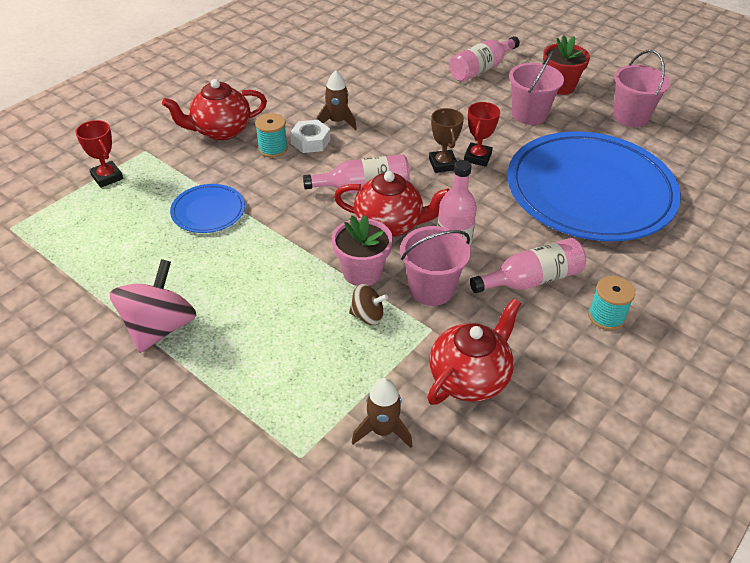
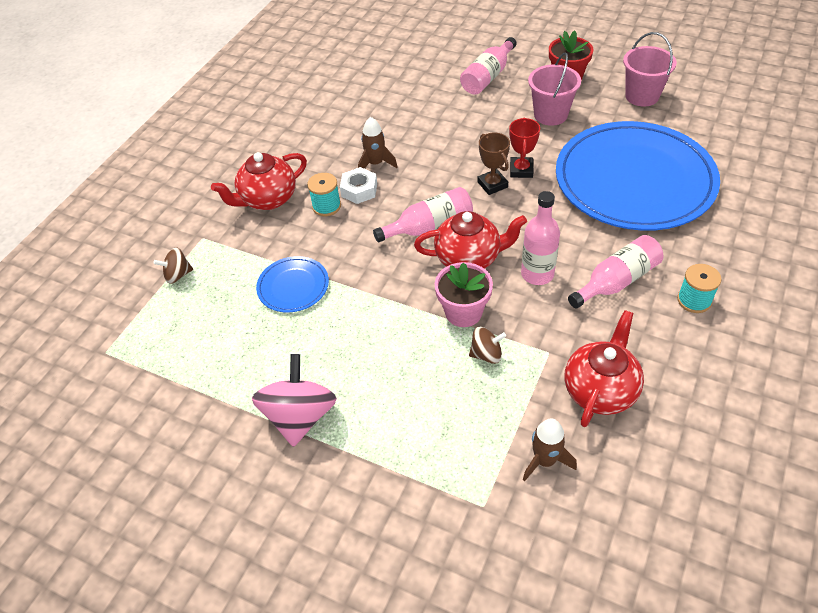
camera: 10 degrees left, 5 degrees up
(107, 177) = (178, 275): red trophy -> brown spinning top
(431, 289) = (532, 313): pink bucket -> none

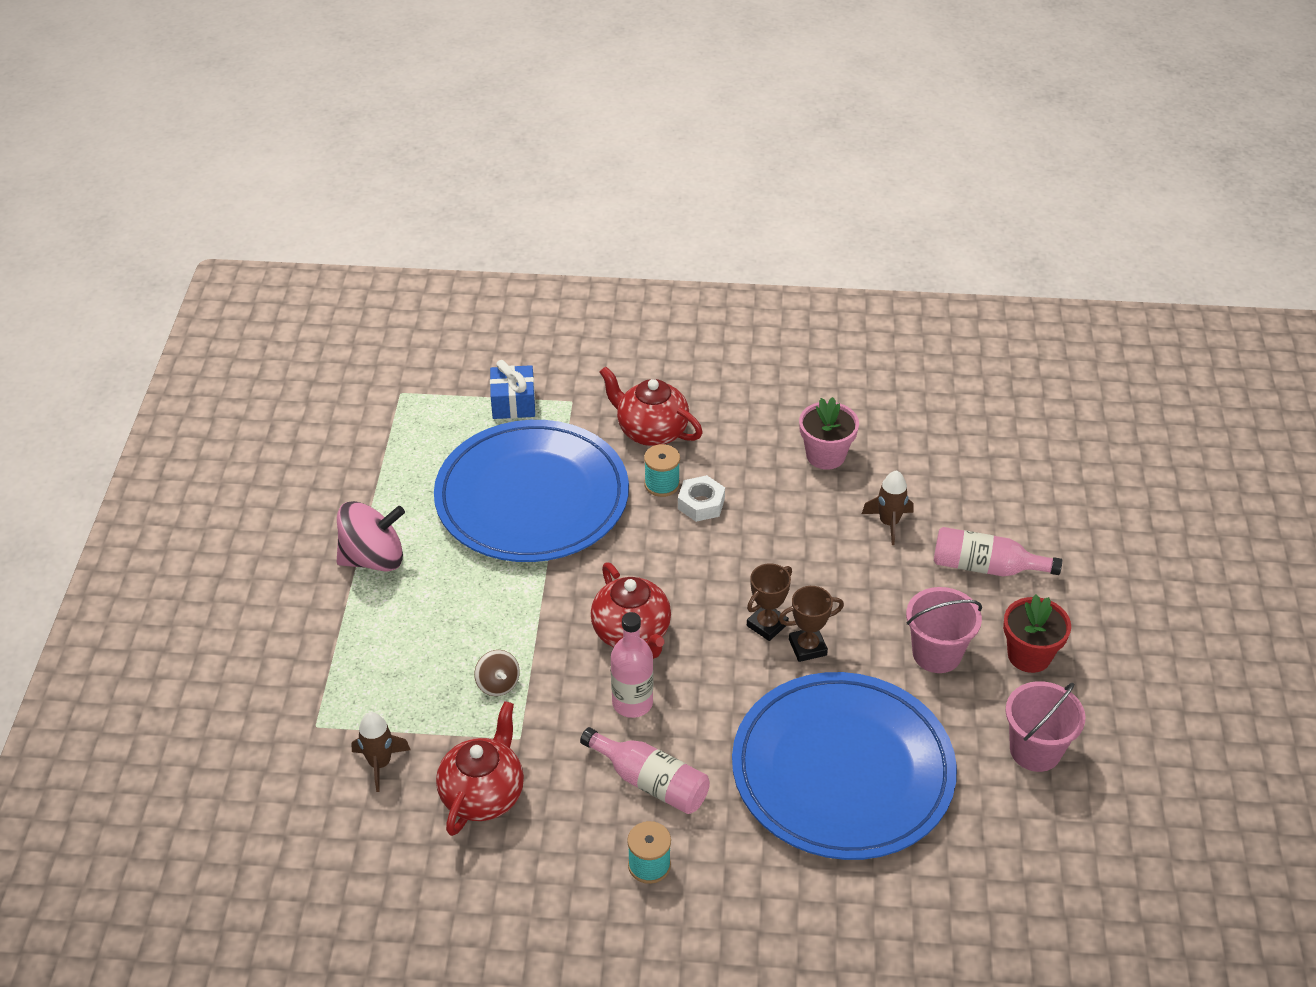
camera: 65 degrees right, 5 degrees down
(178, 275) = (513, 403): brown spinning top -> blue gift
(293, 286) = (532, 497): blue plate -> blue plate, size x2.37
(376, 163) = (753, 504): brown rocket -> brown rocket (889, 523)
(429, 226) = (669, 584): pink bottle -> none
(463, 312) = (549, 649): pink flower pot -> pink flower pot (825, 455)
(521, 170) = (807, 647): red trophy -> brown trophy
(600, 390) = (483, 794): red teapot -> red teapot turned 75 degrees counterclockwise

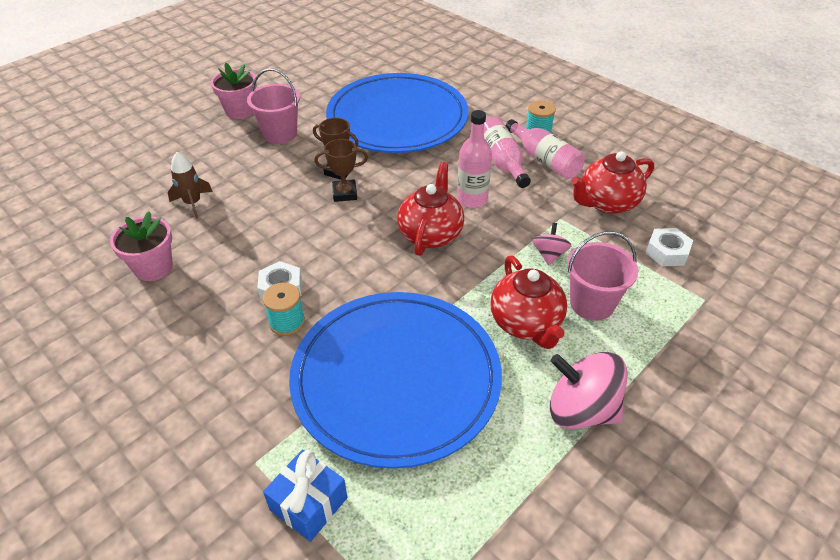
camera: 140 degrees left, 0 degrees up
(380, 763) = (667, 252): brown rocket -> white nut
(498, 684) = (549, 254): brown spinning top -> pink spinning top
(651, 431) = (234, 376): red teapot -> red teapot (526, 323)
(985, 567) = (187, 153): pink bottle -> pink bottle (544, 160)
(1029, 655) = (240, 111): red flower pot -> pink flower pot
(1035, 750) = (301, 83): pink bucket -> pink bucket (592, 304)

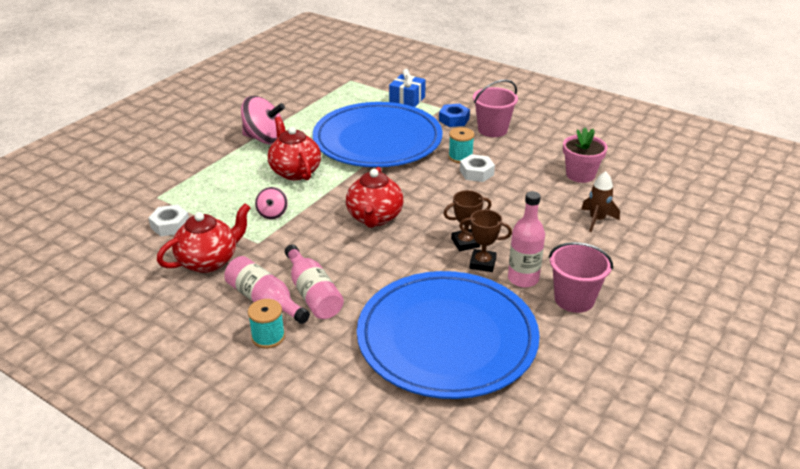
camera: 170 degrees right, 10 degrees down
(240, 111) = (647, 326): pink flower pot -> none
(251, 419) = (454, 119): none -> blue nut
(472, 199) = (341, 250): pink bottle -> pink bottle (523, 279)
(592, 304) = (245, 186): pink bucket -> pink bucket (492, 130)

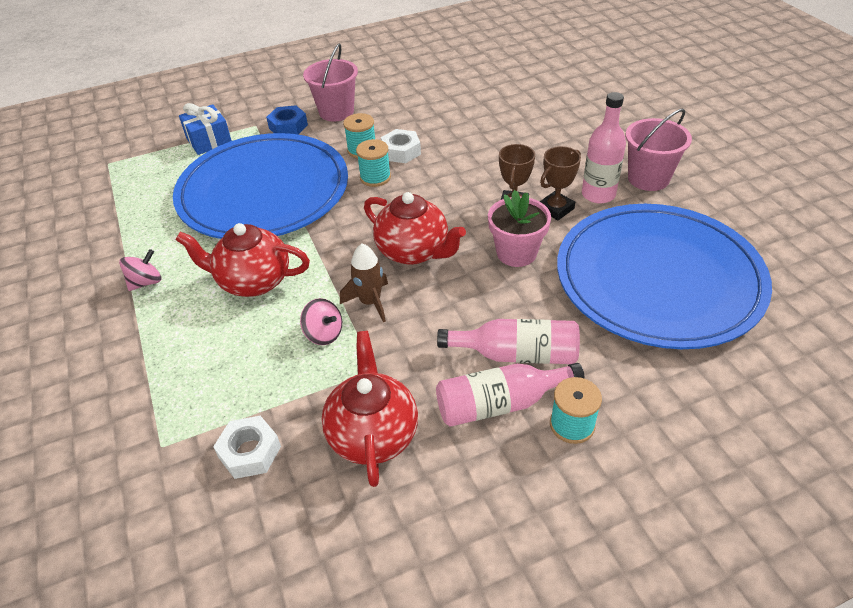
camera: 55 degrees left, 10 degrees up
(264, 139) = (146, 282): pink spinning top -> pink spinning top, size x0.52
(436, 174) = (375, 177): none -> turquoise spool
(580, 175) = (466, 97): pink flower pot -> pink flower pot (516, 253)
(597, 220) = (543, 118): brown rocket -> brown rocket (370, 302)

